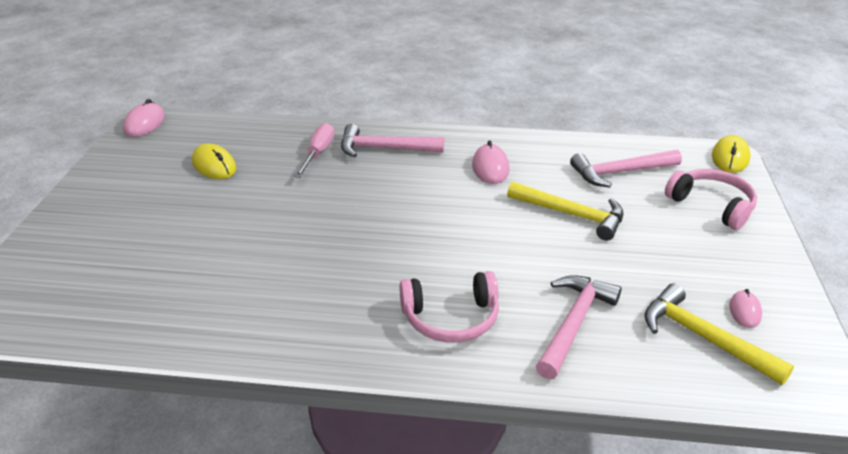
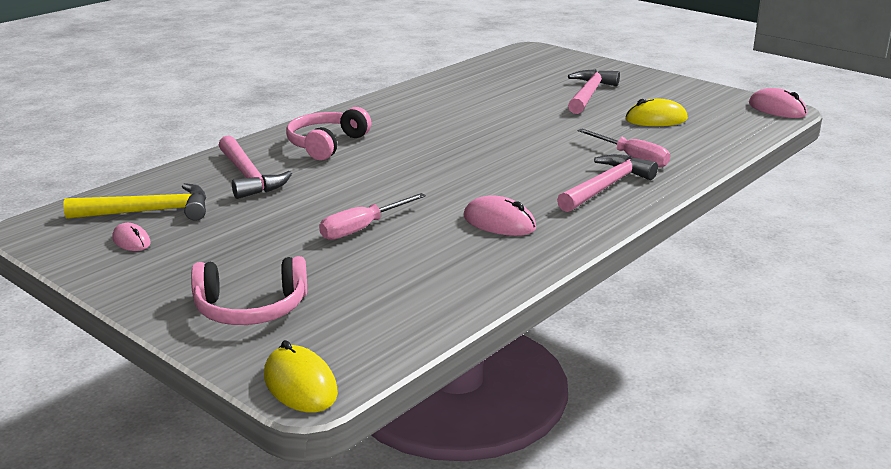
camera: 125 degrees right, 10 degrees down
(571, 215) = (362, 228): yellow hammer -> pink screwdriver
(620, 172) = (387, 288): pink hammer -> pink hammer (589, 94)

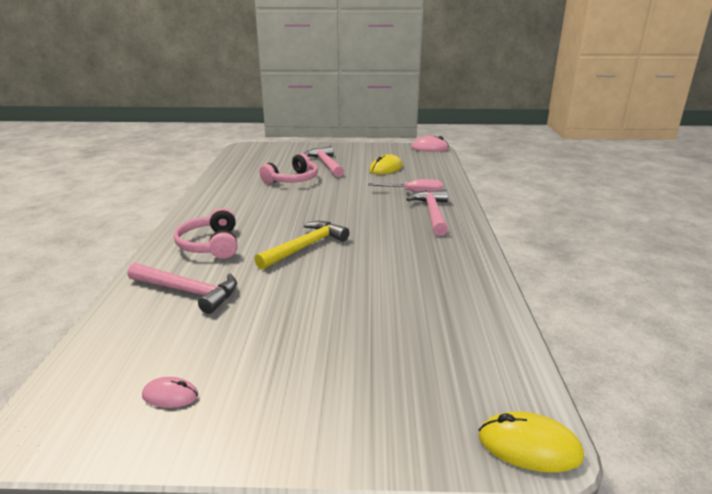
camera: 40 degrees left, 0 degrees up
(148, 212) = (142, 360): yellow hammer -> yellow hammer (305, 247)
(251, 309) = (381, 402): pink headphones -> pink headphones (292, 180)
(362, 228) = (345, 297): pink screwdriver -> none
(499, 222) = (419, 257): pink mouse -> none

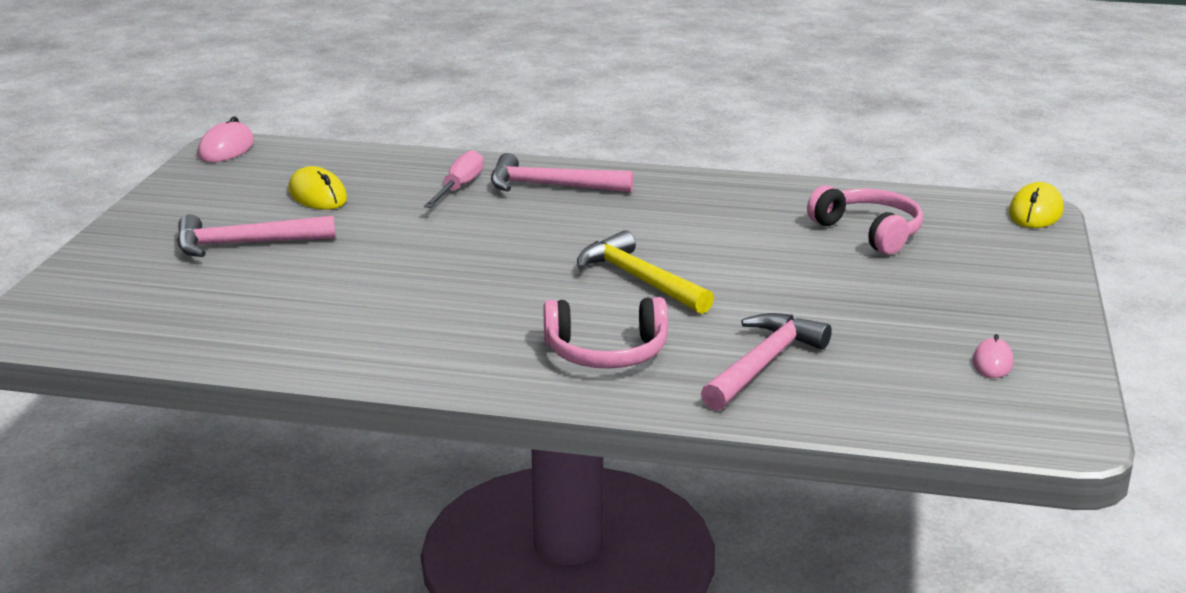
camera: 80 degrees left, 0 degrees up
(292, 180) = (320, 279): pink headphones -> pink headphones (869, 232)

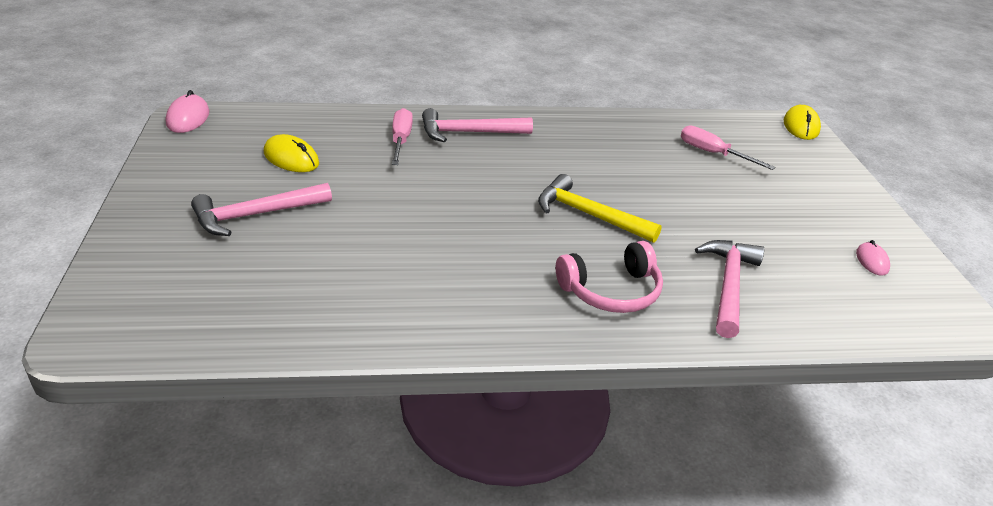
camera: 20 degrees left, 10 degrees up
(869, 232) = (713, 153): pink headphones -> pink screwdriver

